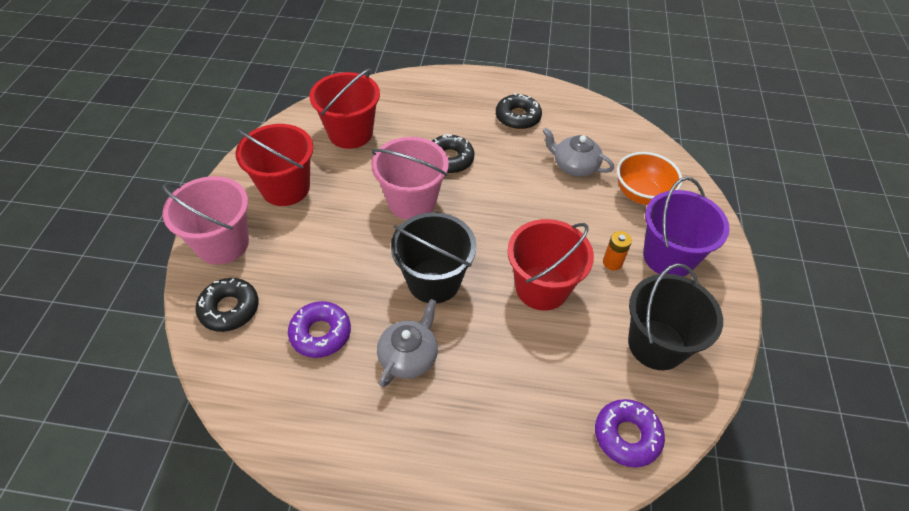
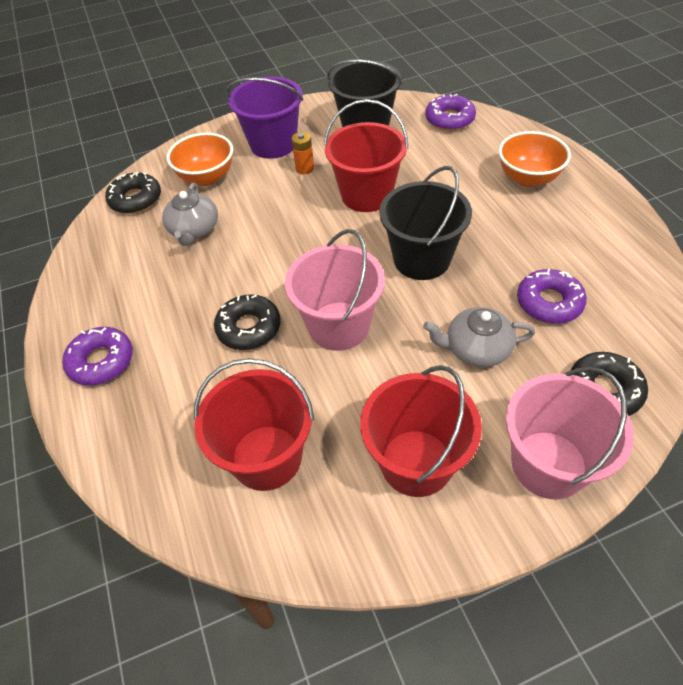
camera: 115 degrees left, 0 degrees up
(409, 356) = (506, 237): grey teapot -> grey teapot (476, 349)
(471, 437) = (528, 178): none -> orange bowl
(478, 93) = (101, 361): none -> purple donut
(518, 117) = (134, 303): black donut -> black donut (135, 199)

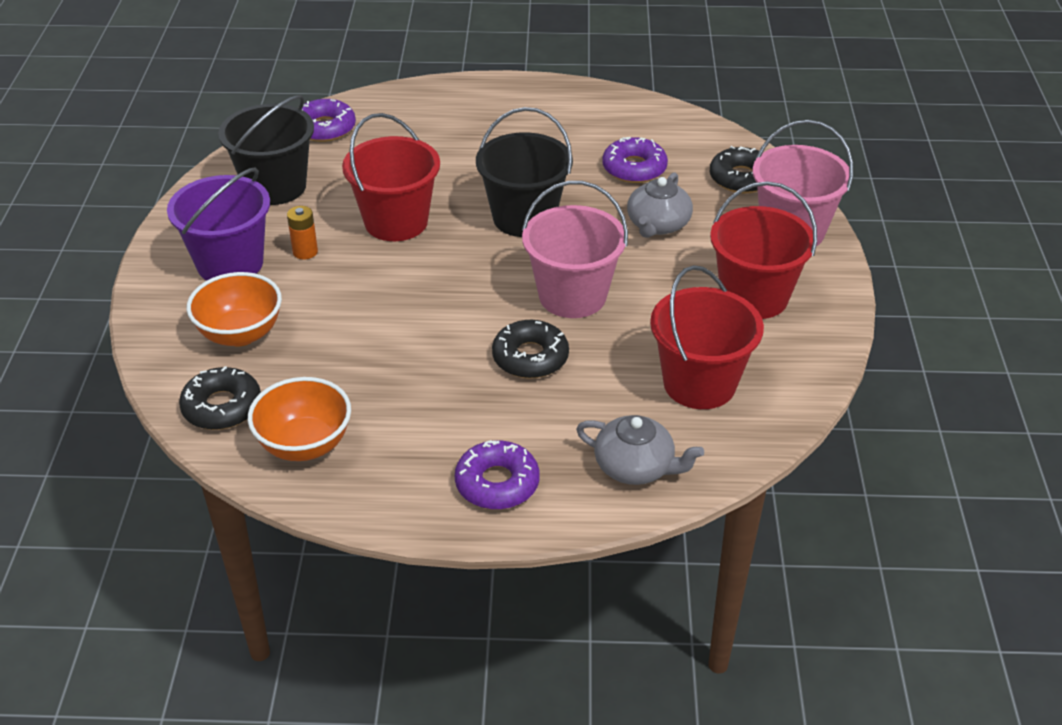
camera: 70 degrees left, 10 degrees down
(194, 230) = (334, 366): grey teapot -> grey teapot (635, 467)
(528, 178) = (468, 118): orange bowl -> orange bowl (304, 445)

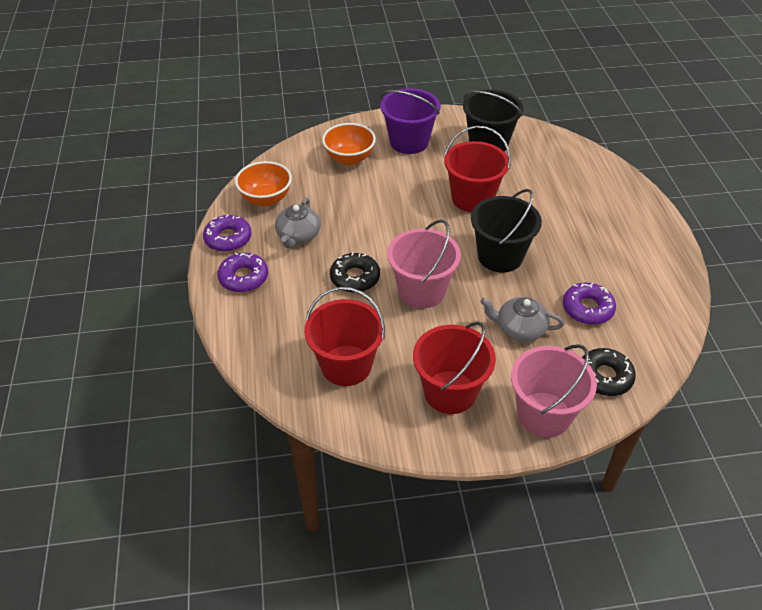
camera: 80 degrees right, 5 degrees up
(222, 407) = (290, 164): black donut -> none
(305, 252) = (429, 167): orange battery -> none
(325, 128) = (561, 150): purple donut -> purple donut (228, 238)
(635, 467) = (263, 338): grey teapot -> grey teapot (298, 235)

